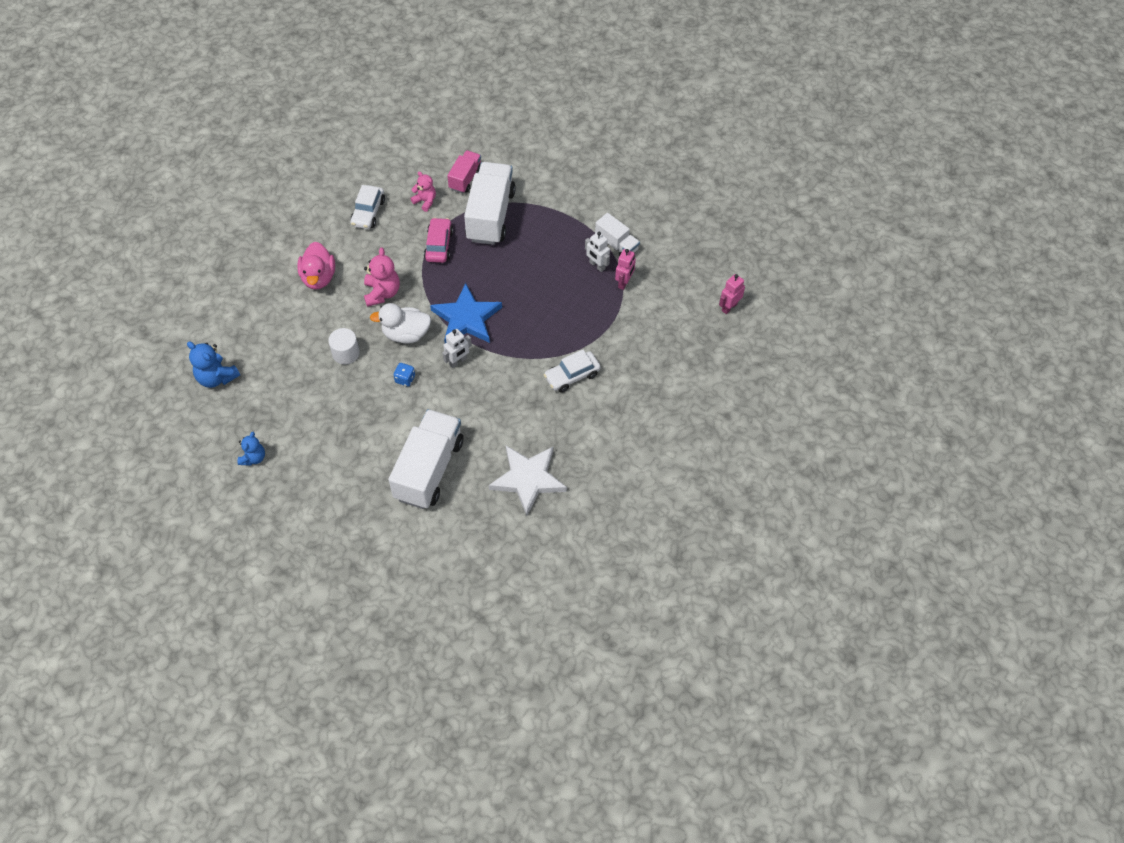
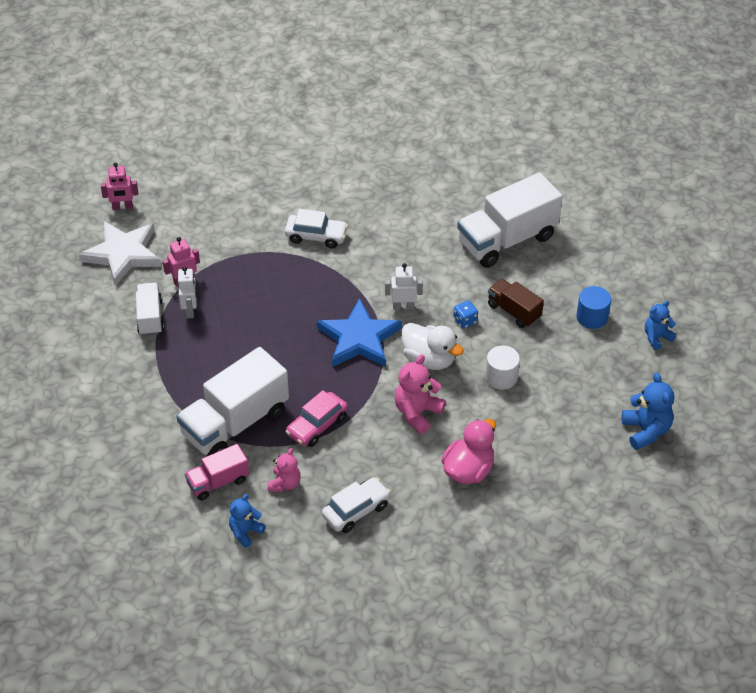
camera: 140 degrees left, 10 degrees down
(314, 443) = (592, 317): none -> blue cylinder
(376, 410) = (514, 311): none -> brown truck
(422, 163) = (245, 532): none -> blue teddy bear
(425, 201) = (285, 483): pink teddy bear -> pink teddy bear turned 150 degrees counterclockwise
(528, 479) = (431, 187): white star -> white star (123, 254)

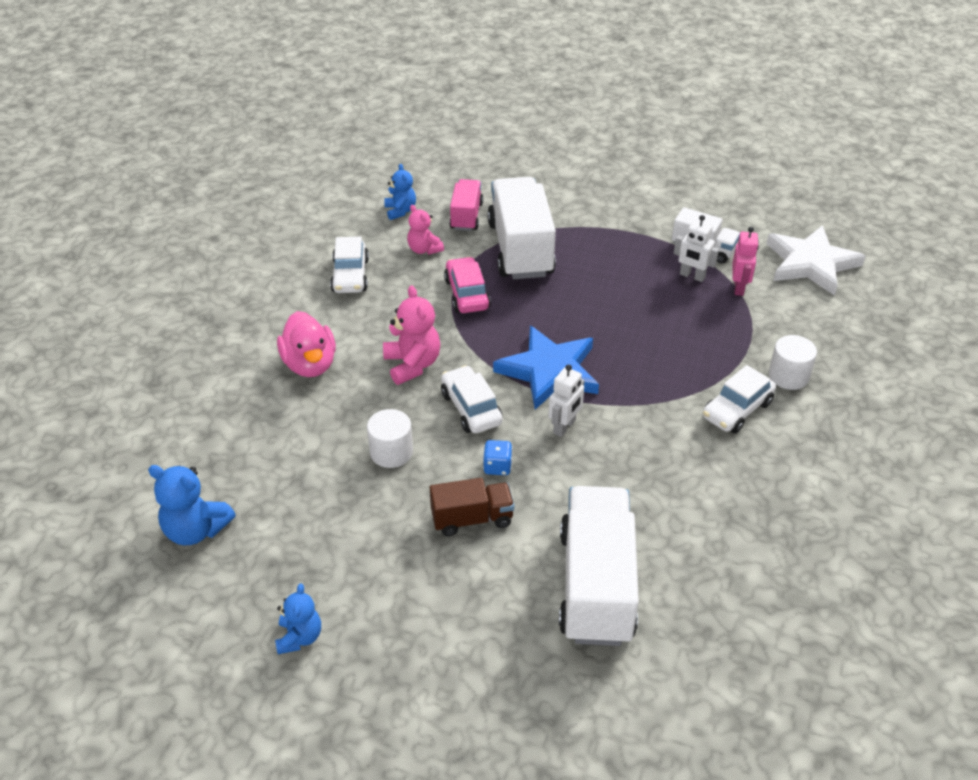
camera: 125 degrees right, 5 degrees down
(122, 207) = (890, 288): pink robot -> none
(262, 225) = (788, 376): none -> white cylinder
(429, 359) = (471, 408): white duck -> white car
(592, 317) = (393, 590): blue cylinder -> none

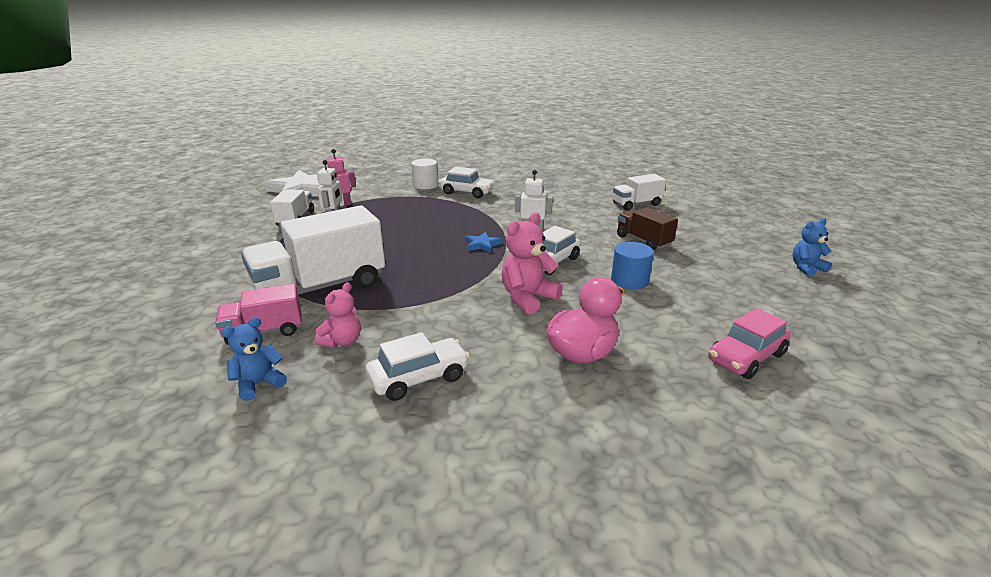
camera: 115 degrees left, 15 degrees down
(196, 530) = (823, 340): blue teddy bear -> none
(391, 452) = (629, 280): white cylinder -> blue cylinder
(467, 294) = (409, 297): pink car -> pink car (746, 357)
(497, 467) = (592, 242): blue dice -> none
(549, 371) = (482, 244): blue star -> blue star, size x0.44
(596, 585) = (636, 204): white truck -> white truck, size x0.53

